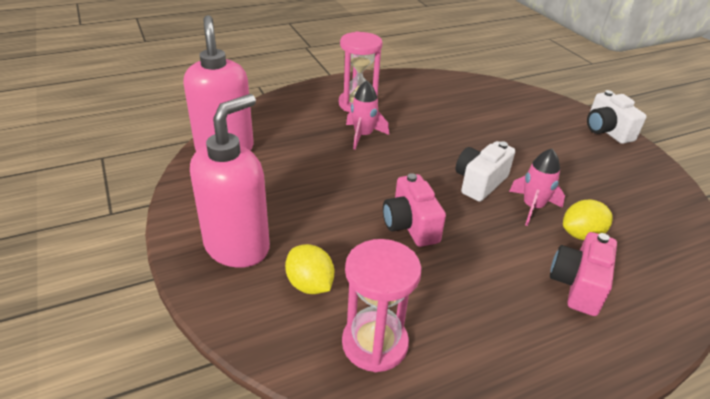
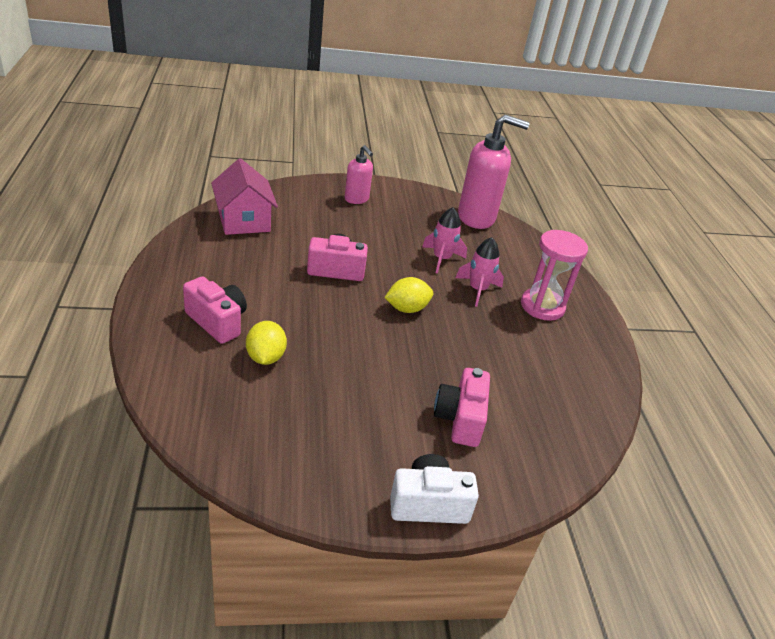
camera: 105 degrees right, 0 degrees up
(237, 247) = (357, 199): pink soap dispenser -> pink soap dispenser, size x0.54
(310, 284) = (306, 214): yellow lemon -> yellow lemon (407, 309)
(375, 343) = (244, 221): pink hourglass -> pink house
(479, 182) = (371, 330): white camera -> none
(526, 128) = (460, 419): none -> pink camera
(532, 207) = (318, 346): pink rocket -> pink rocket (441, 259)

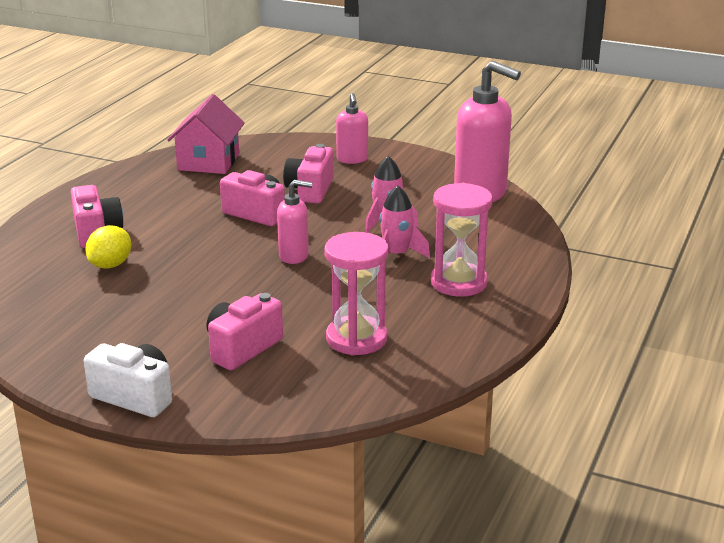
camera: 35 degrees right, 10 degrees down
(355, 237) = (310, 190): none -> pink camera
(407, 309) = (294, 256): yellow lemon -> pink soap dispenser
(529, 382) = (356, 339): none -> pink hourglass

